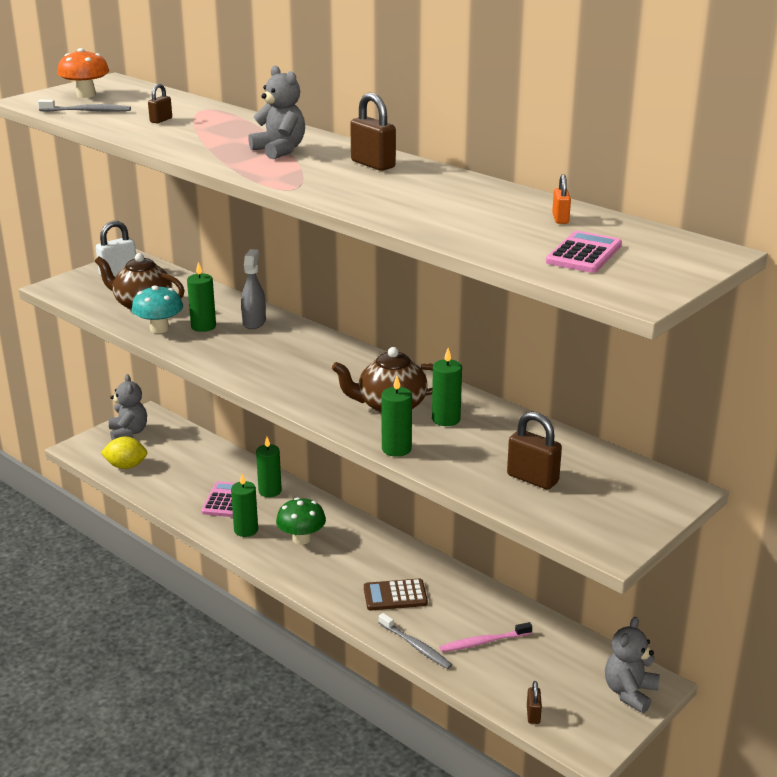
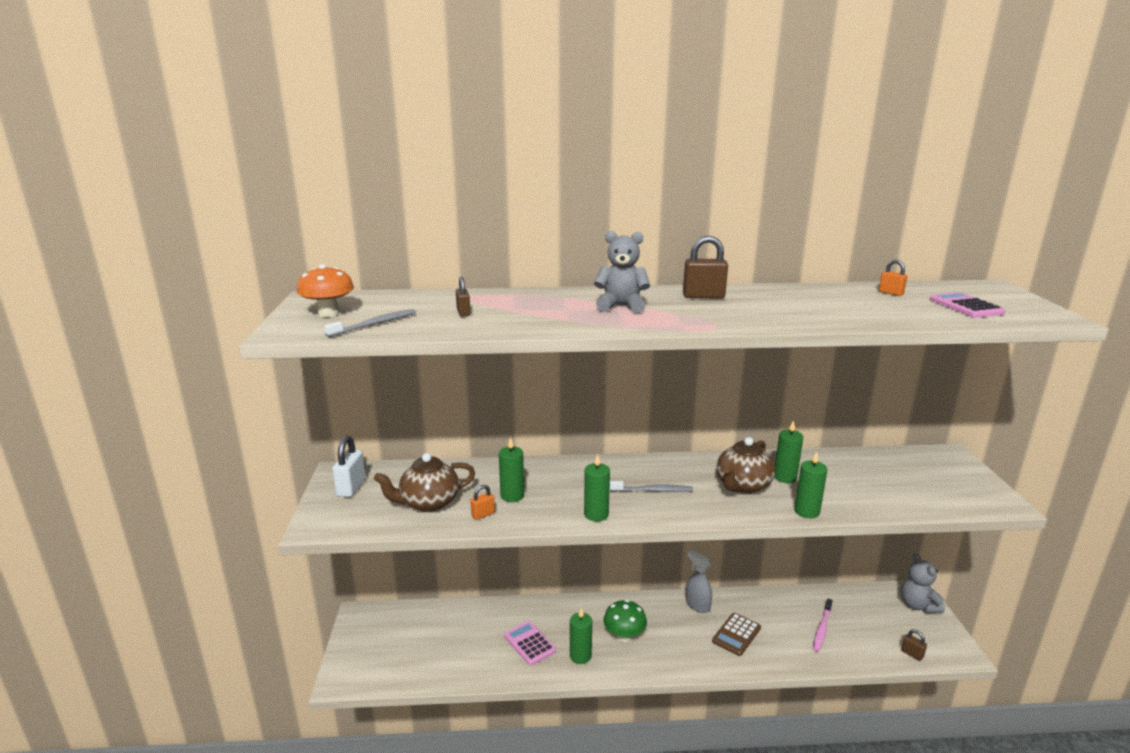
camera: 45 degrees left, 5 degrees down
(126, 466) = (409, 668): yellow lemon -> none
(128, 433) = (366, 639): grey teddy bear -> none
(159, 329) = (483, 514): turquoise mushroom -> orange padlock
(254, 322) = (540, 474): grey spray bottle -> grey spray bottle (697, 605)
(270, 491) = (548, 616): green candle -> green candle (596, 514)
(416, 646) = (800, 659): grey toothbrush -> grey toothbrush (653, 490)
(532, 479) = (895, 487): brown padlock -> none

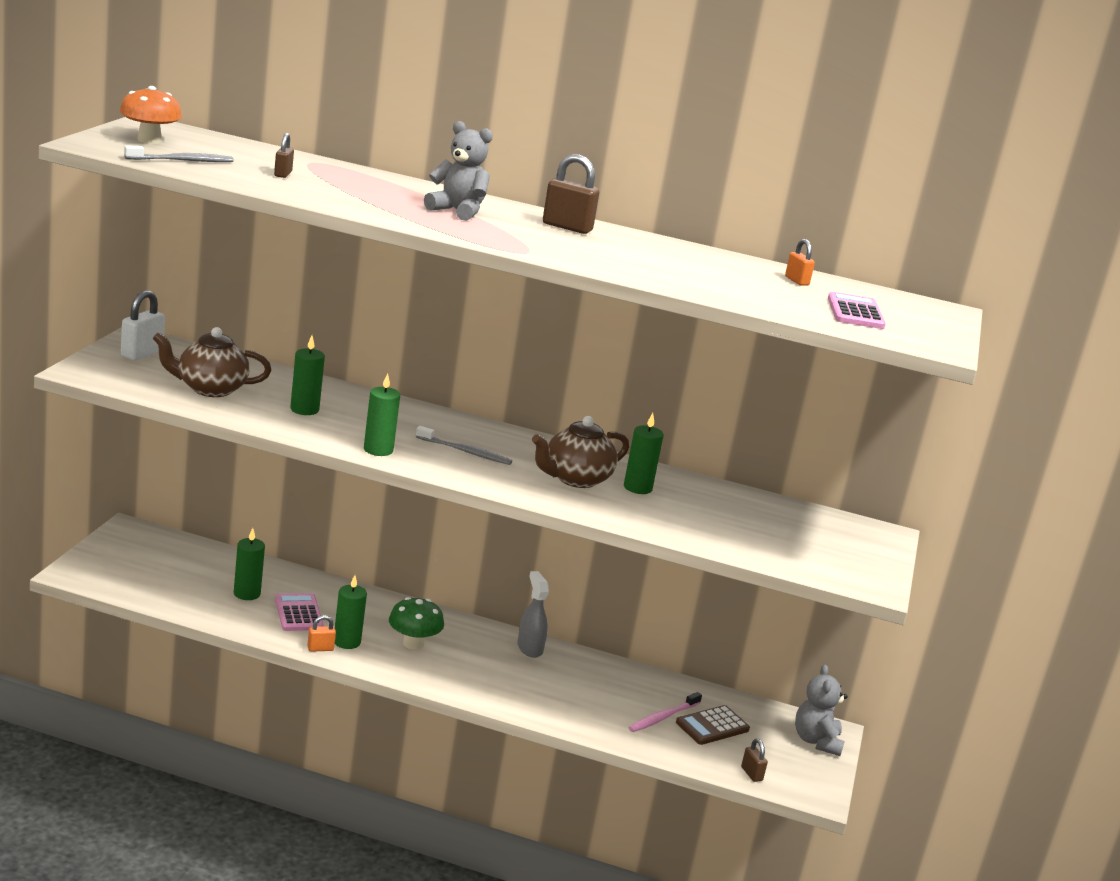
camera: 15 degrees right, 0 degrees up
(483, 514) = (257, 414): orange padlock -> orange padlock (320, 648)
(736, 634) = (549, 686): brown calculator -> brown calculator (712, 726)
(807, 511) = (620, 519): green candle -> green candle (247, 593)

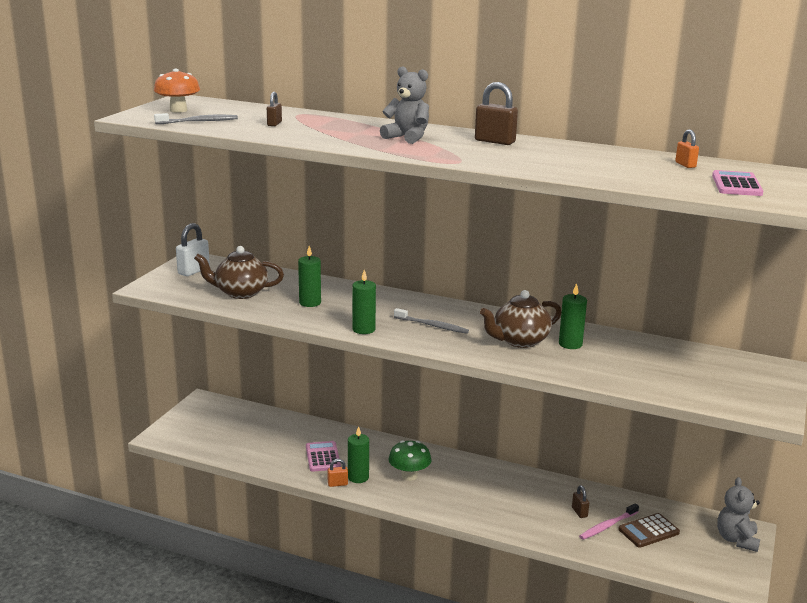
camera: 10 degrees right, 0 degrees up
(247, 593) = (285, 444): green candle -> none
(529, 648) = (500, 474): grey spray bottle -> none
(751, 774) = (683, 571): brown padlock -> brown padlock (579, 512)

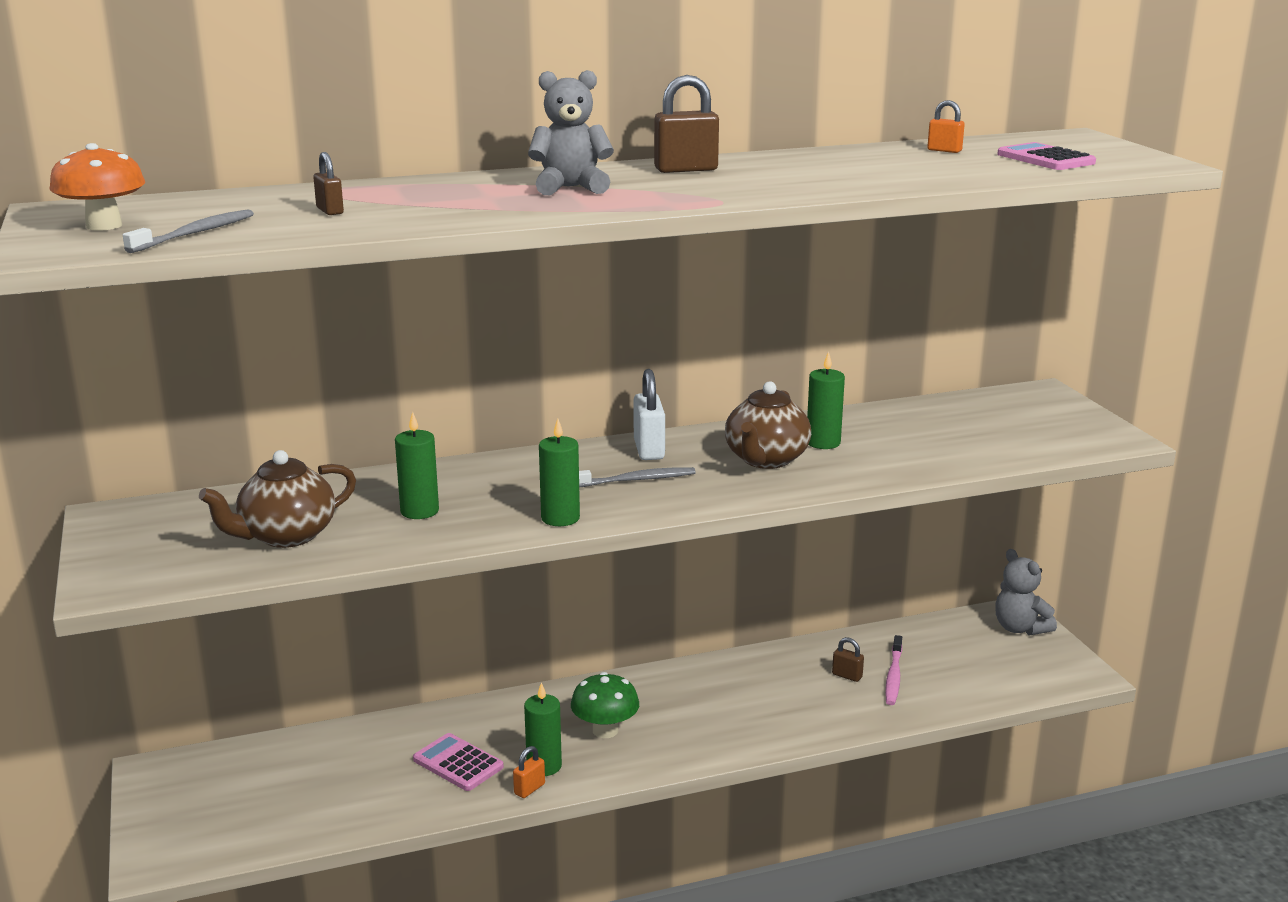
camera: 40 degrees left, 0 degrees up
(193, 271) = (143, 532): white padlock -> white padlock (649, 450)
(648, 531) = (937, 661): brown calculator -> none

